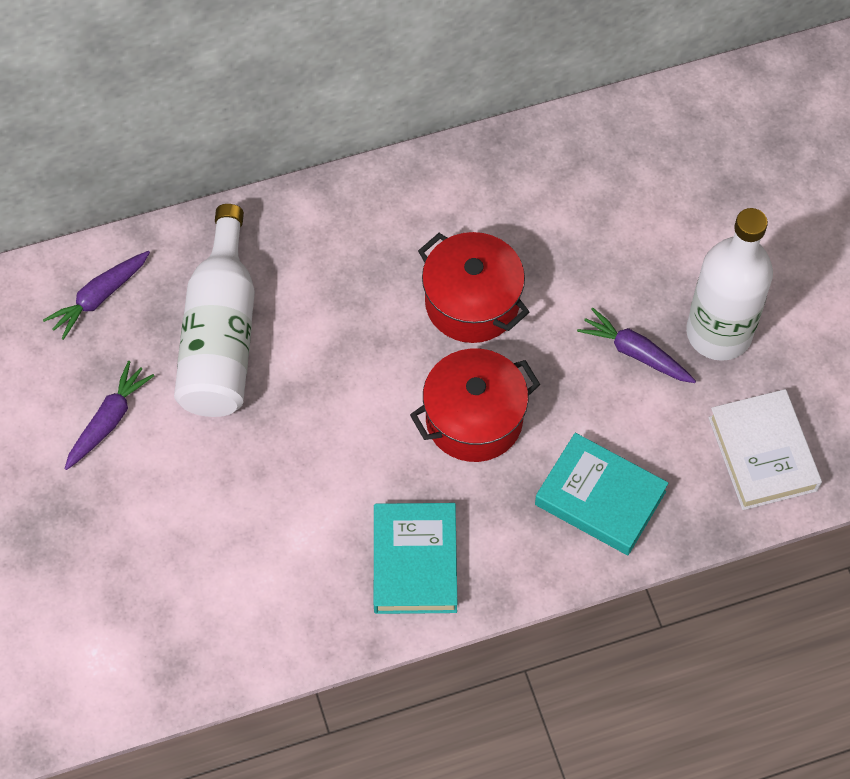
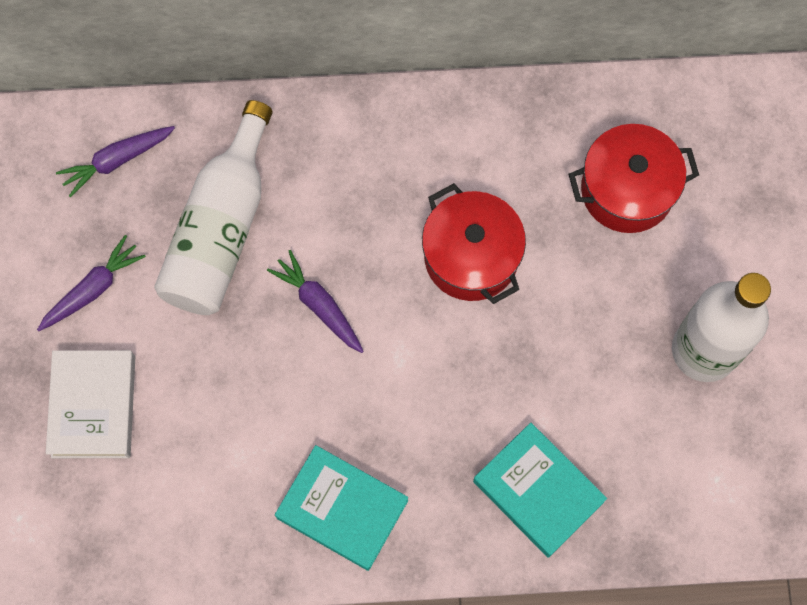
camera: 15 degrees right, 10 degrees up
(415, 562) = (342, 509): turquoise book -> turquoise book turned 75 degrees counterclockwise
(474, 419) = (439, 378): red pot -> red pot (627, 190)
(635, 353) = (616, 350): purple carrot -> purple carrot (319, 305)
(762, 454) = (710, 487): white book -> white book (93, 406)

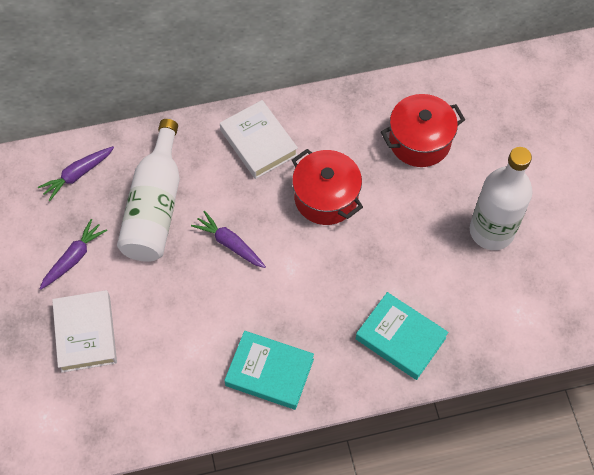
camera: 10 degrees left, 10 degrees down
(388, 153) = (258, 143): none -> white book

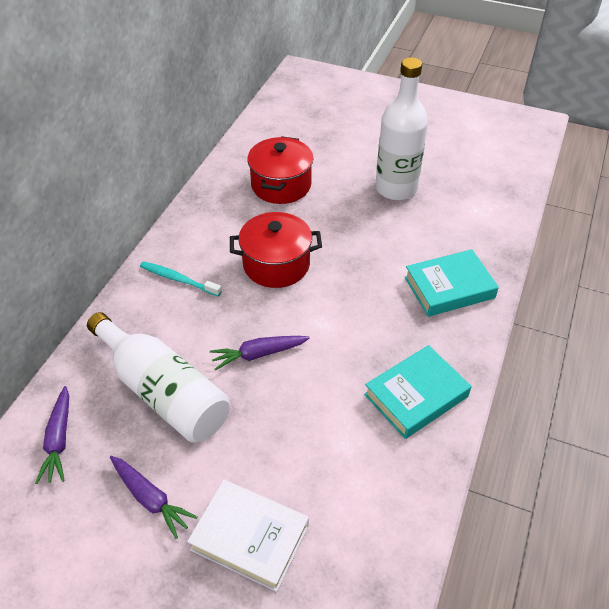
camera: 55 degrees left, 15 degrees down
(74, 258) = (150, 498): purple carrot -> purple carrot turned 150 degrees clockwise
(258, 143) = (178, 279): white book -> turquoise toothbrush

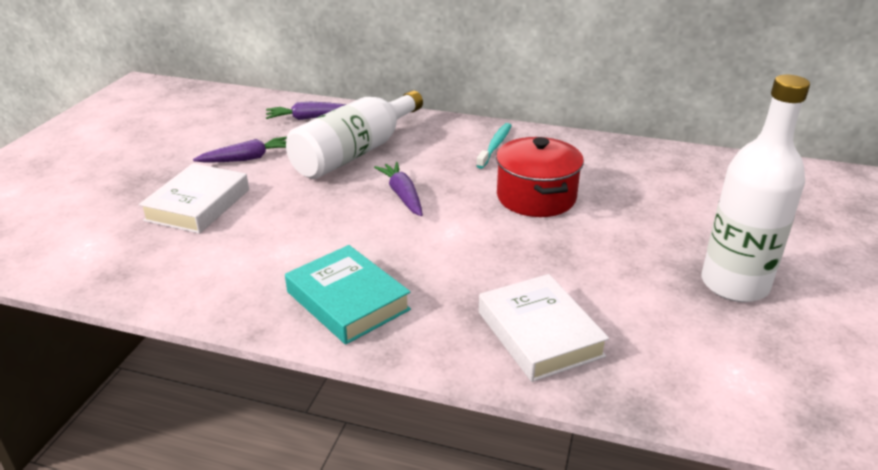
camera: 85 degrees right, 15 degrees down
(150, 498) = (247, 158): purple carrot -> purple carrot turned 150 degrees counterclockwise
(281, 185) = (678, 192): red pot -> none
(449, 287) = (539, 334): turquoise book -> white book

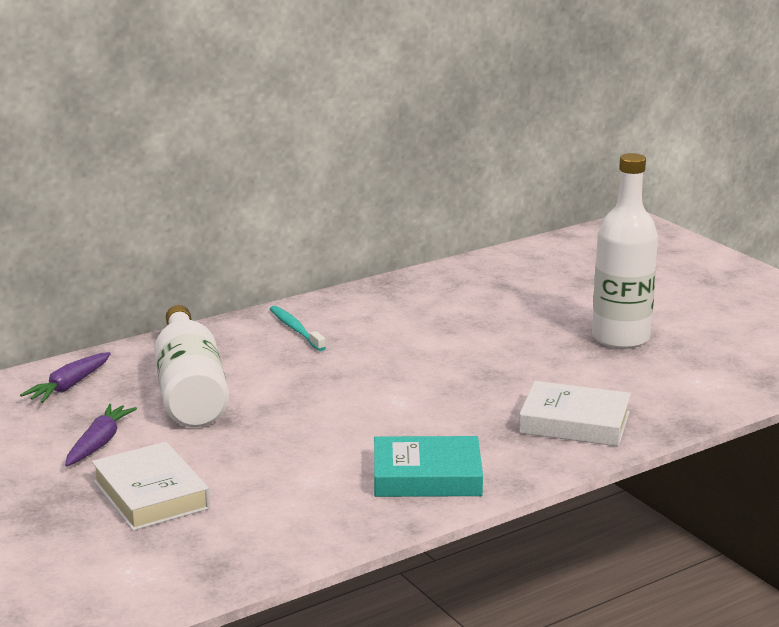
camera: 50 degrees left, 10 degrees down
(402, 195) = (307, 398): purple carrot -> none
(536, 197) = (406, 349): red pot -> none

